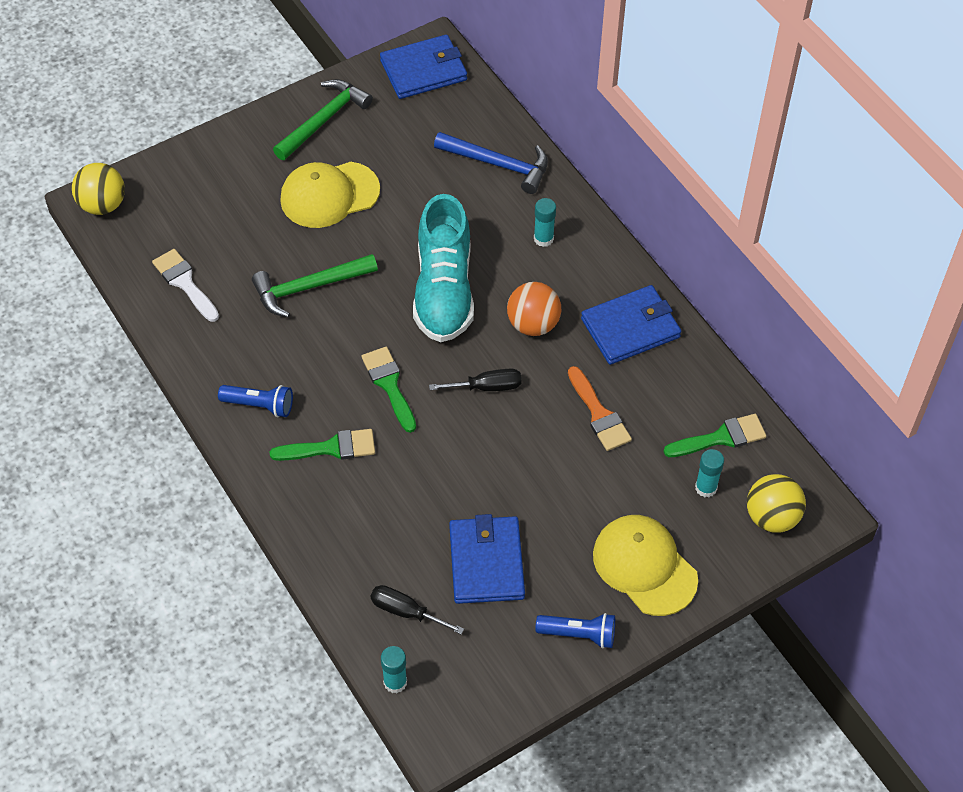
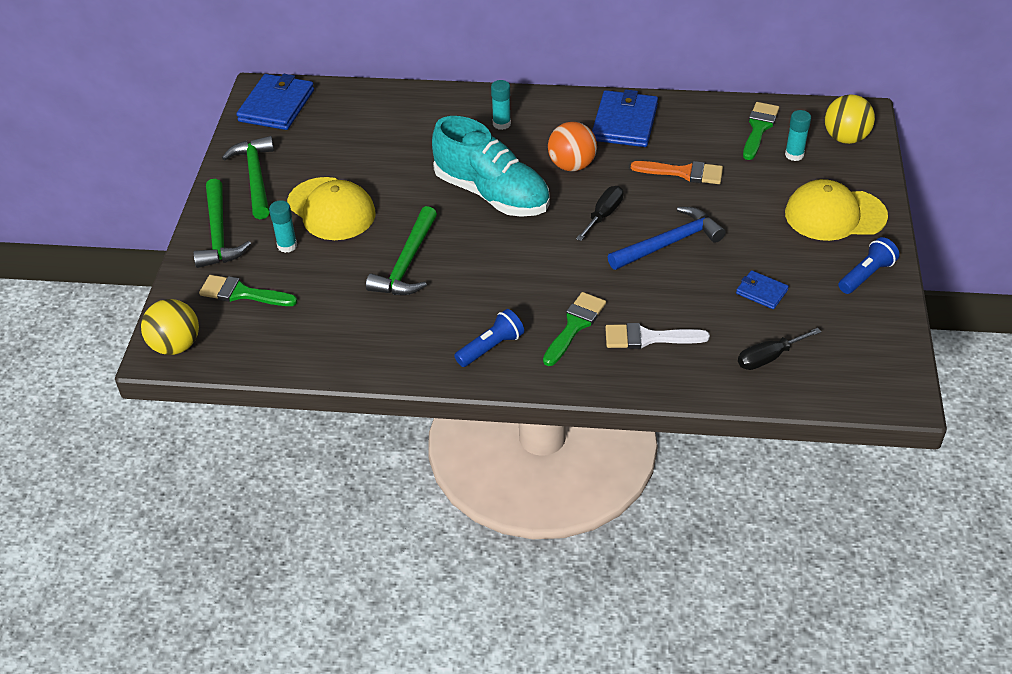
camera: 50 degrees left, 10 degrees down
(184, 283) = (318, 333): white brush -> white brush (648, 338)
(239, 144) = (218, 234): none -> green hammer
(329, 195) = (331, 209): yellow cap -> yellow cap turned 60 degrees counterclockwise
(389, 385) = (548, 264): green brush -> green brush (242, 293)
(395, 682) = (829, 395): turquoise glue stick -> turquoise glue stick (287, 246)
(486, 562) = (761, 292): blue wallet -> blue wallet, size x0.52
(498, 165) = (410, 112): blue hammer -> blue hammer (669, 243)

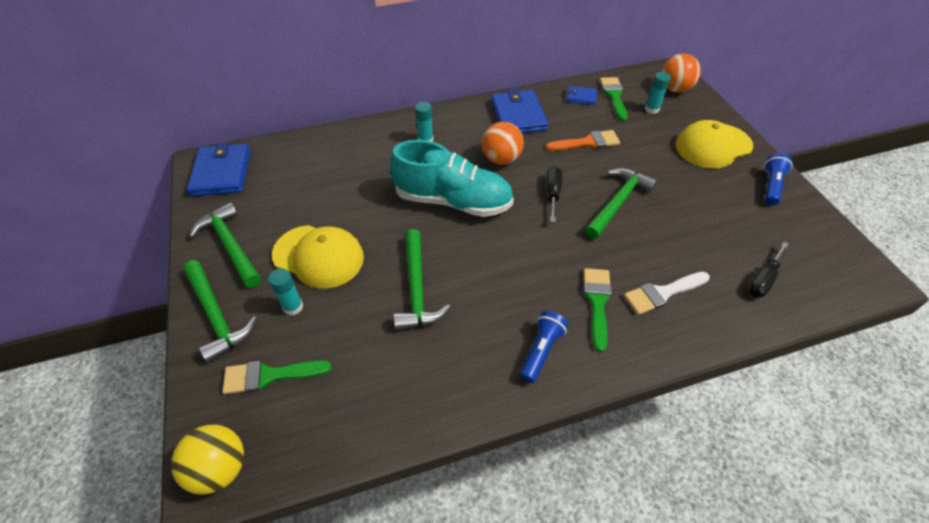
camera: 25 degrees left, 5 degrees up
(669, 243) = (618, 202): blue hammer -> green hammer
(761, 292) = (713, 223): blue wallet -> blue wallet (581, 97)
(845, 138) = (674, 89): yellow ball -> orange ball

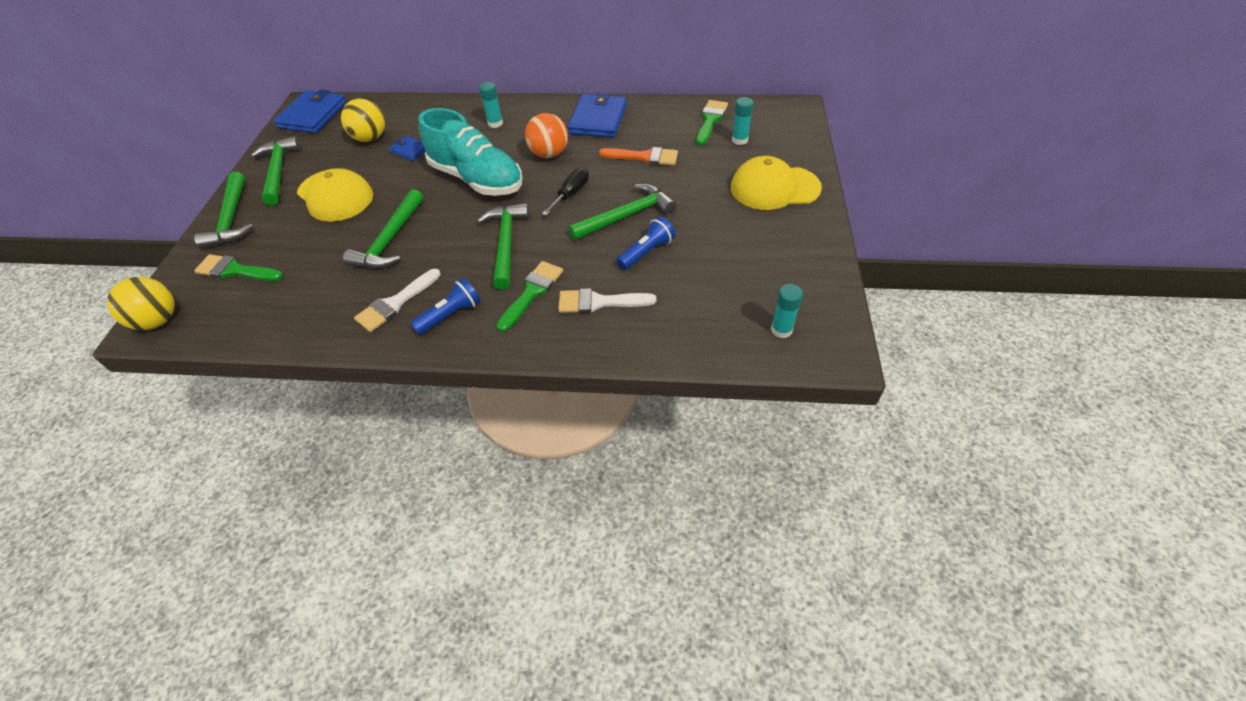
camera: 25 degrees right, 0 degrees up
(293, 307) = (288, 227): turquoise glue stick -> turquoise glue stick (781, 330)
(308, 184) = (370, 138): none -> yellow ball
(477, 356) = (395, 303): none -> white brush
(534, 260) = (506, 244): none -> green hammer
(581, 97) = (675, 115): blue wallet -> blue wallet (410, 150)
(674, 89) = (783, 126): orange ball -> none
(763, 279) = (711, 318): black screwdriver -> none
(771, 186) = (803, 239): blue flashlight -> blue flashlight (646, 252)

